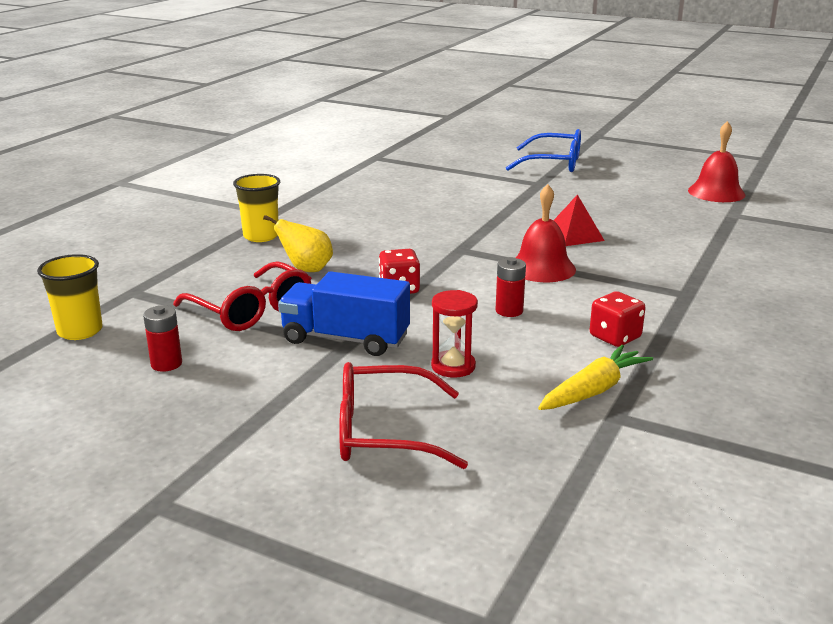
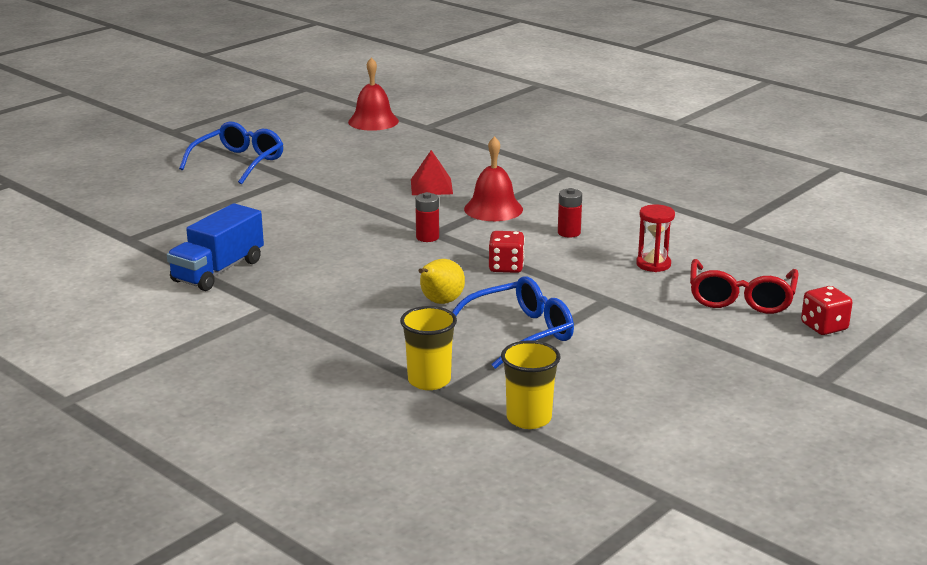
camera: 75 degrees left, 0 degrees up
(166, 364) = (612, 375): red battery -> red battery (427, 237)
(251, 310) = (520, 333): red glasses -> blue glasses
(261, 236) = (336, 318): yellow cup -> yellow cup (429, 381)
(345, 339) = (594, 298): blue truck -> blue truck (218, 271)
(593, 390) = (700, 226): yellow carrot -> none
(615, 337) = (626, 207): red dice -> red dice (824, 327)

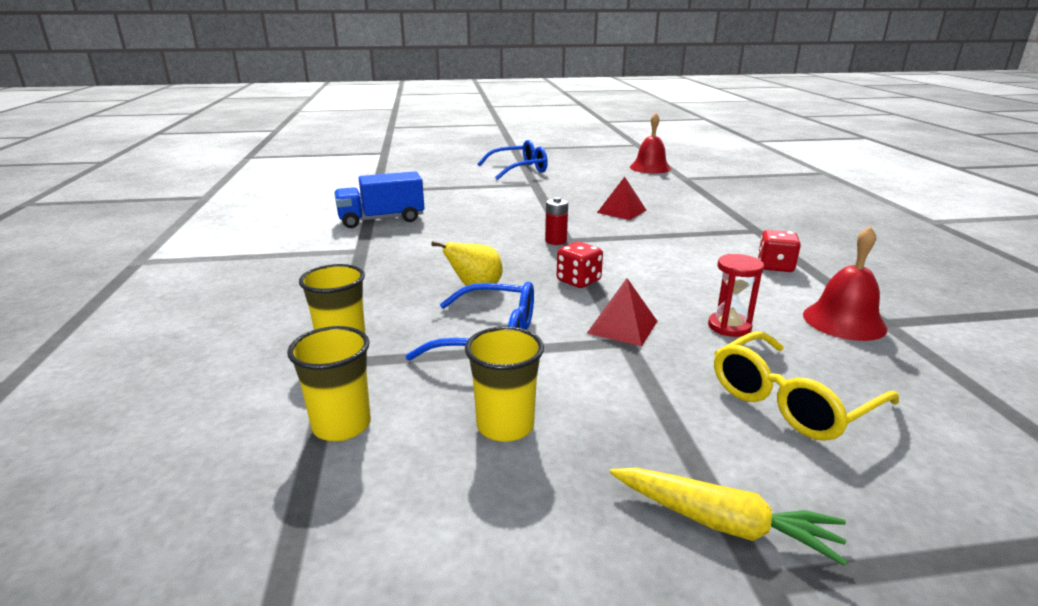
camera: 40 degrees right, 0 degrees up
(493, 209) = (644, 237): red bell -> red bell (844, 321)
(569, 233) = (683, 273): red battery -> none
(590, 290) = (622, 327): none -> red pyramid
(619, 376) = (505, 426): none -> yellow cup
(741, 298) = (790, 401): red glasses -> yellow glasses
(780, 369) = (723, 523): none -> yellow carrot
(824, 327) = (876, 493): red dice -> red dice (775, 266)

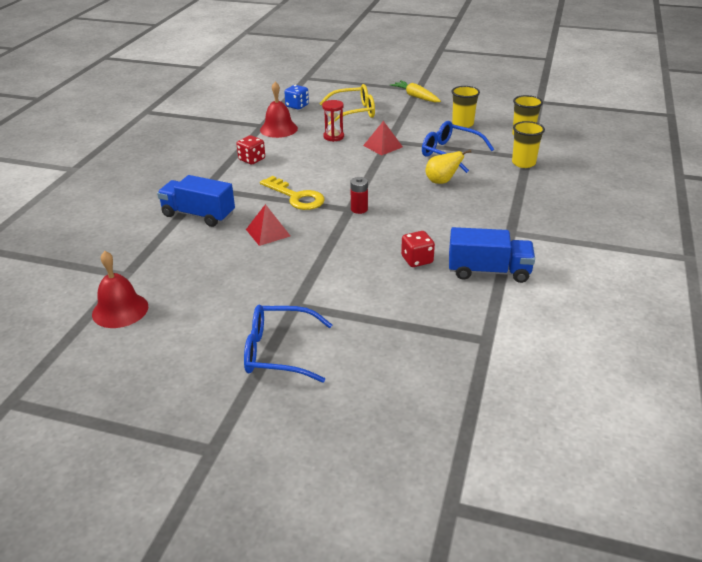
camera: 155 degrees left, 10 degrees up
(578, 281) = (377, 174): red dice -> red dice (417, 260)
(643, 239) = (296, 197): none -> yellow key
(710, 211) = (198, 215): none -> blue truck
(933, 388) = (297, 106): none -> blue dice

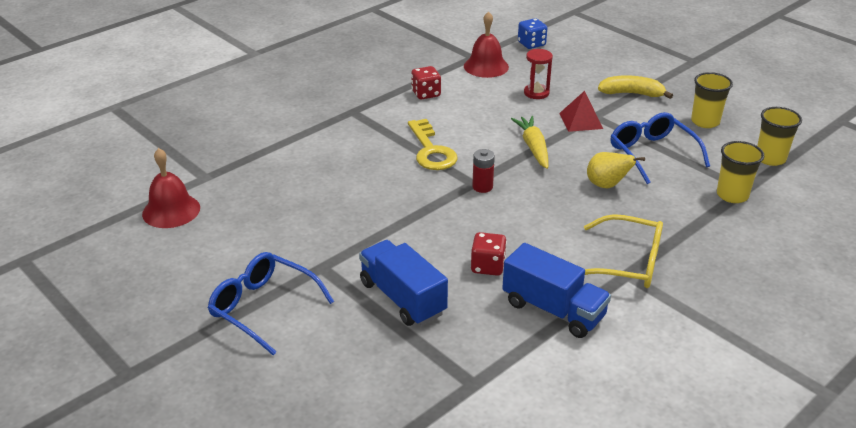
camera: 30 degrees right, 0 degrees up
(198, 215) = (320, 138): blue truck -> blue truck (402, 298)
(268, 232) = (367, 180): red pyramid -> none
(353, 112) = (588, 69): yellow glasses -> yellow glasses (627, 263)
(399, 120) = (632, 94): none -> yellow banana
(416, 97) = (681, 70): yellow carrot -> yellow carrot (533, 147)

